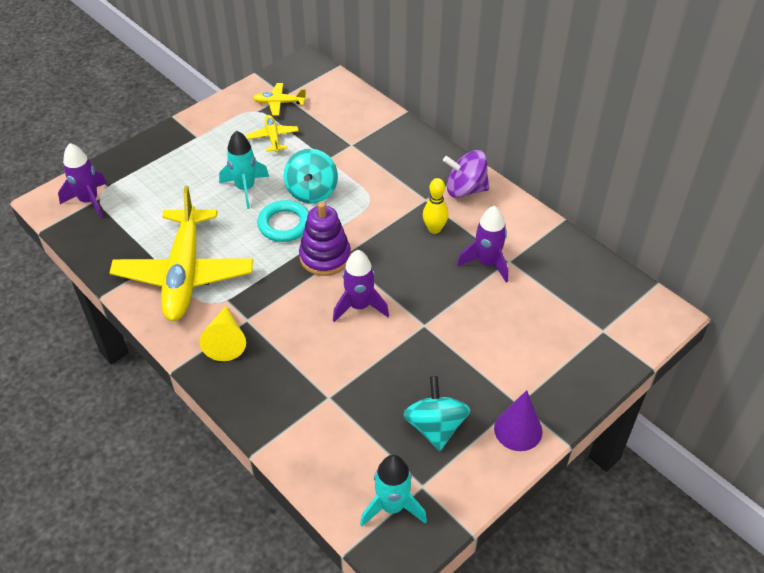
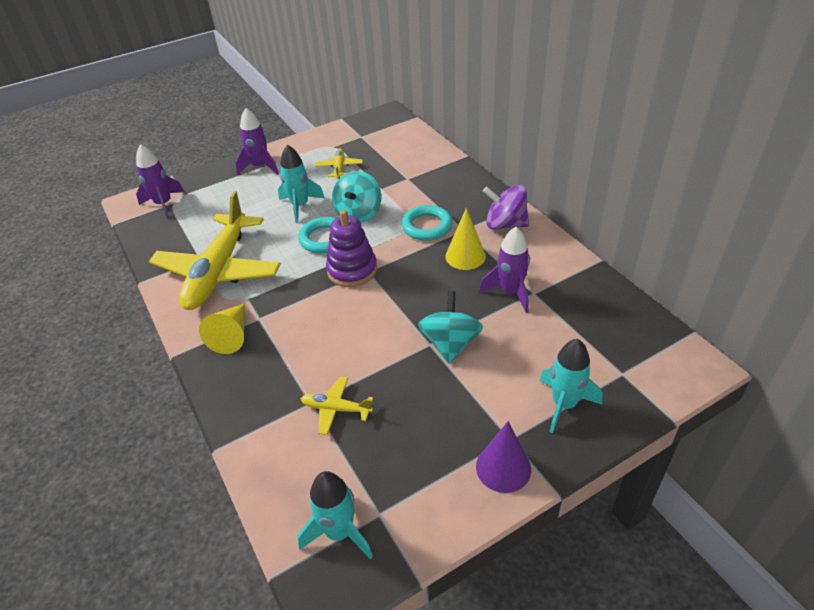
camera: 15 degrees right, 5 degrees down
(279, 103) = (354, 142): yellow plane -> yellow plane (336, 409)
(359, 306) = (370, 318): purple rocket -> purple rocket (260, 167)
(387, 199) = (427, 226): none -> turquoise ring
(434, 229) = (465, 256): yellow bowling pin -> yellow cone
(435, 427) = (412, 450): turquoise spinning top -> turquoise spinning top (450, 343)
(558, 366) = (564, 404): none -> turquoise rocket

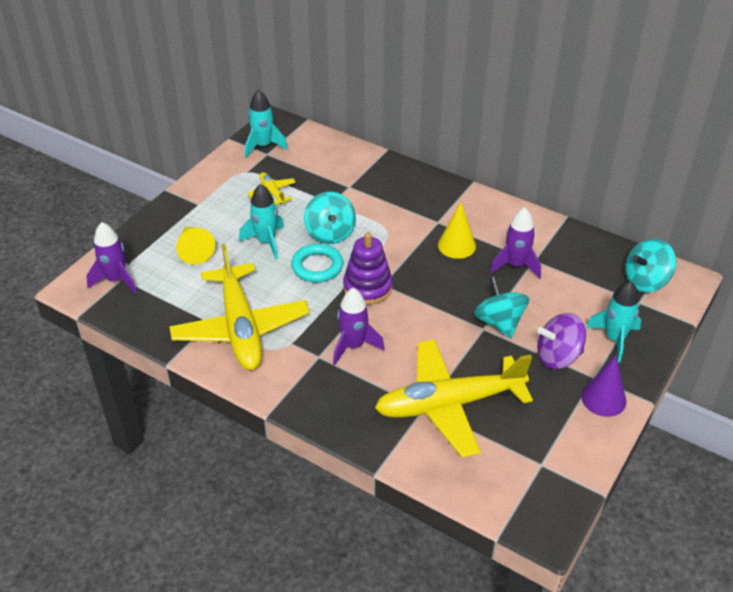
camera: 30 degrees left, 0 degrees up
(232, 335) = (306, 379): yellow cone -> yellow cone (194, 250)
(260, 167) = (187, 213): purple rocket -> purple rocket (353, 346)
(336, 409) = (448, 405): yellow plane -> yellow plane, size x2.35
(339, 532) = (523, 487): turquoise rocket -> turquoise rocket (263, 146)
(427, 226) = (403, 228): turquoise ring -> none
(505, 224) = (469, 207): purple spinning top -> purple spinning top (558, 356)
(646, 353) = (645, 281): none -> turquoise spinning top

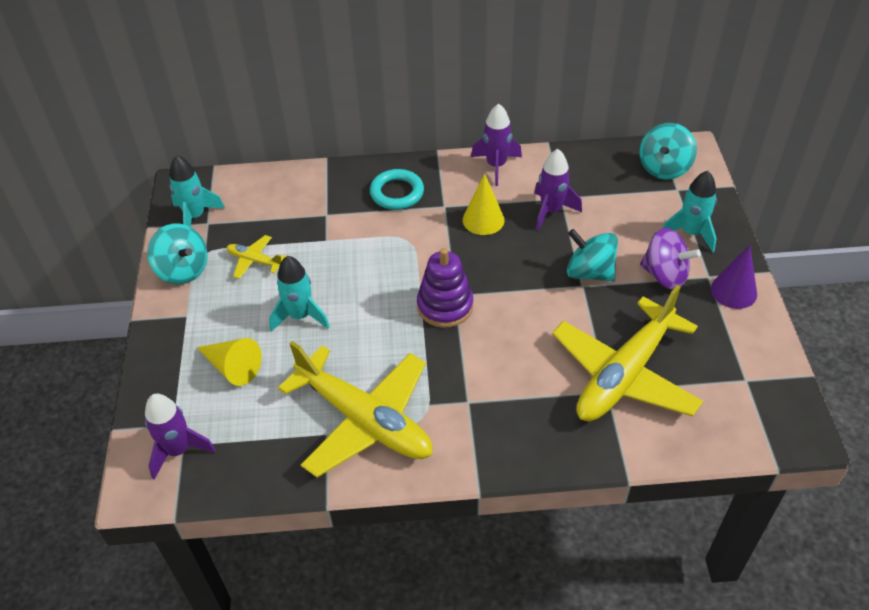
camera: 35 degrees left, 5 degrees up
(317, 266) = (376, 312): turquoise ring -> turquoise ring (397, 193)
(330, 233) = (355, 272): turquoise spinning top -> turquoise spinning top (183, 270)
(353, 346) = (489, 371): purple rocket -> purple rocket (496, 166)
(558, 356) = (665, 275): purple spinning top -> purple spinning top turned 105 degrees counterclockwise

